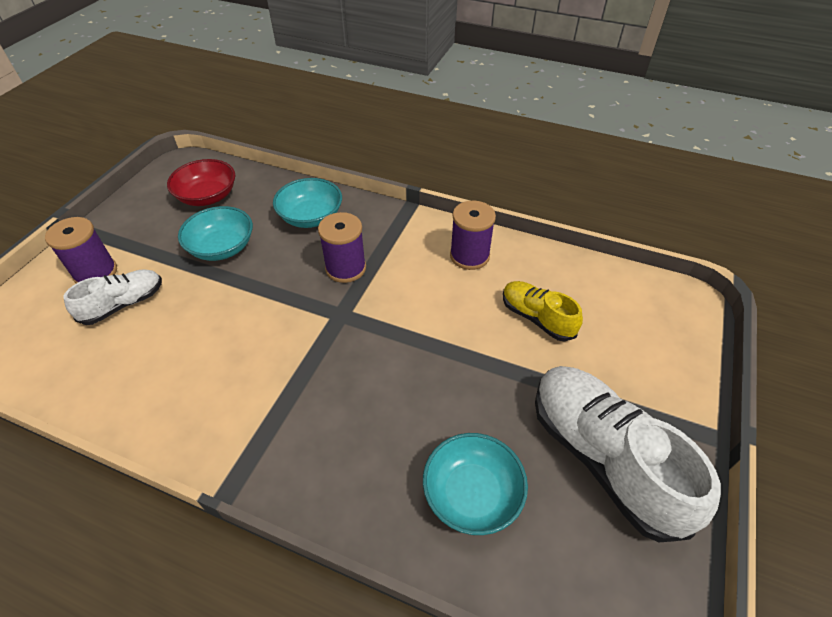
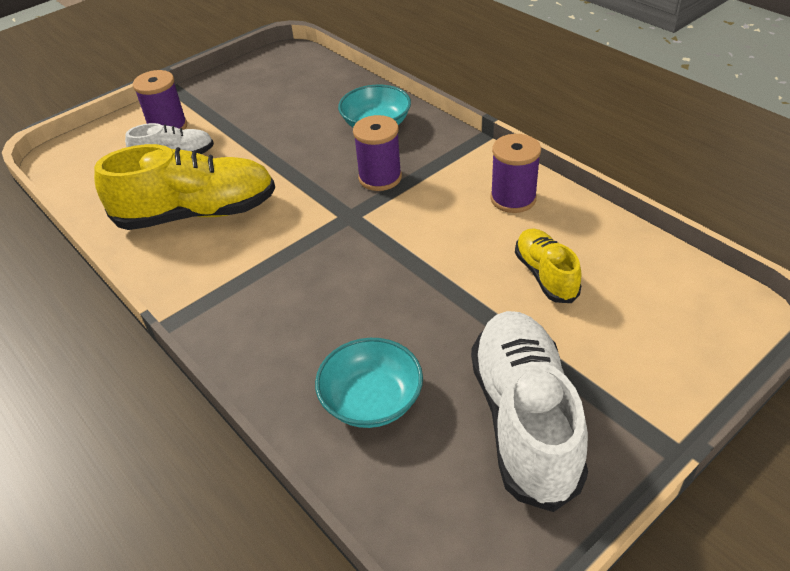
camera: 30 degrees right, 5 degrees down
(185, 359) = (197, 213): none -> yellow shoe
(207, 196) = (294, 86): red bowl -> none
(222, 247) = (280, 132): turquoise bowl -> none

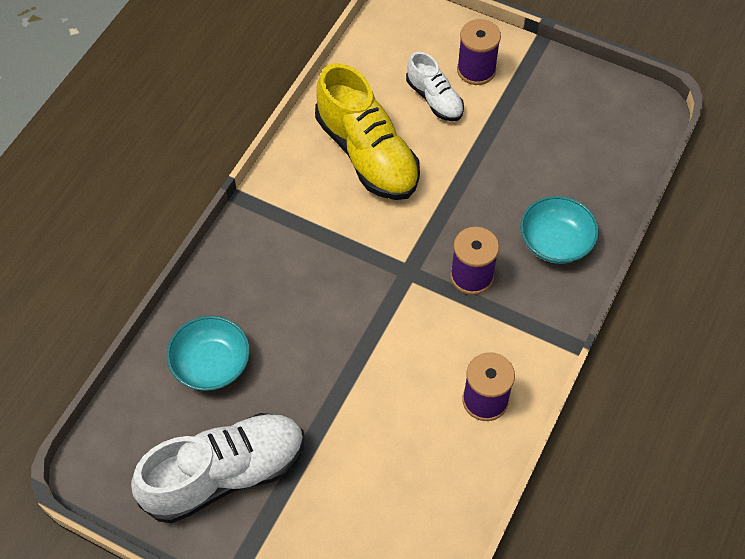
camera: 65 degrees right, 15 degrees up
(545, 275) = (388, 453): yellow shoe -> none

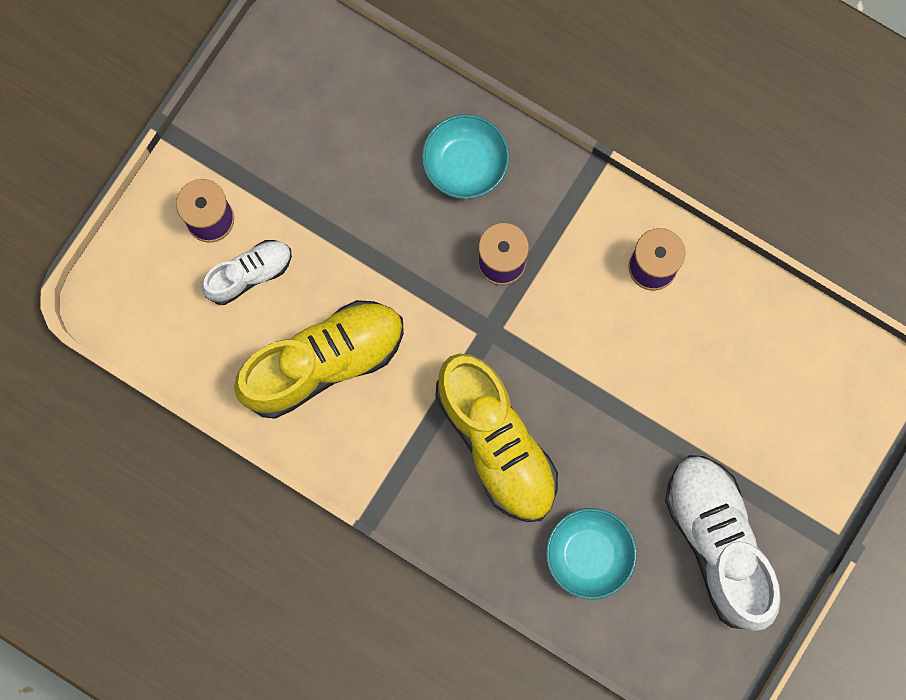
camera: 85 degrees left, 20 degrees up
(308, 284) = (496, 443): none -> yellow shoe

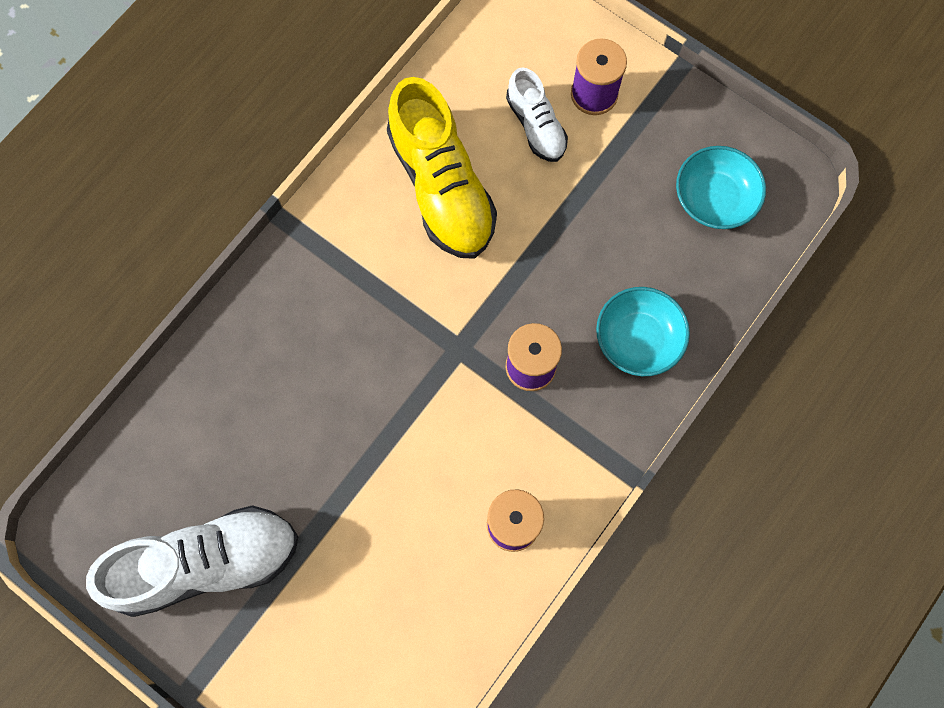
camera: 95 degrees right, 5 degrees down
(496, 443) = (341, 344): yellow shoe -> none
(589, 555) = (214, 426): turquoise bowl -> turquoise bowl (714, 198)

